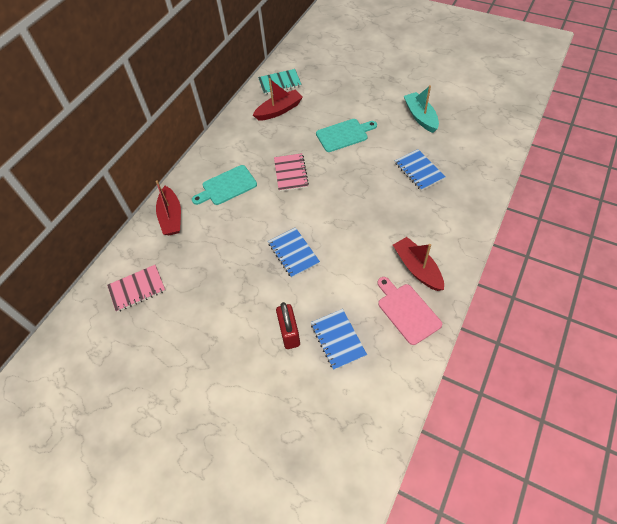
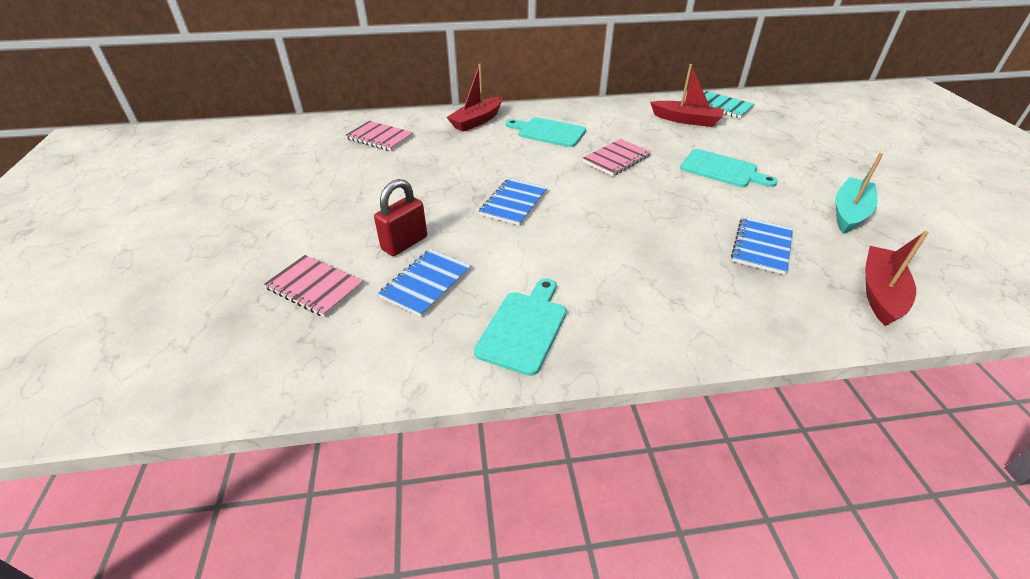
camera: 50 degrees right, 15 degrees down
(297, 403) = (315, 287): none -> pink notebook
(407, 311) = (523, 328): pink cutting board -> turquoise cutting board
(417, 268) = (602, 310): red boat -> red boat (880, 293)

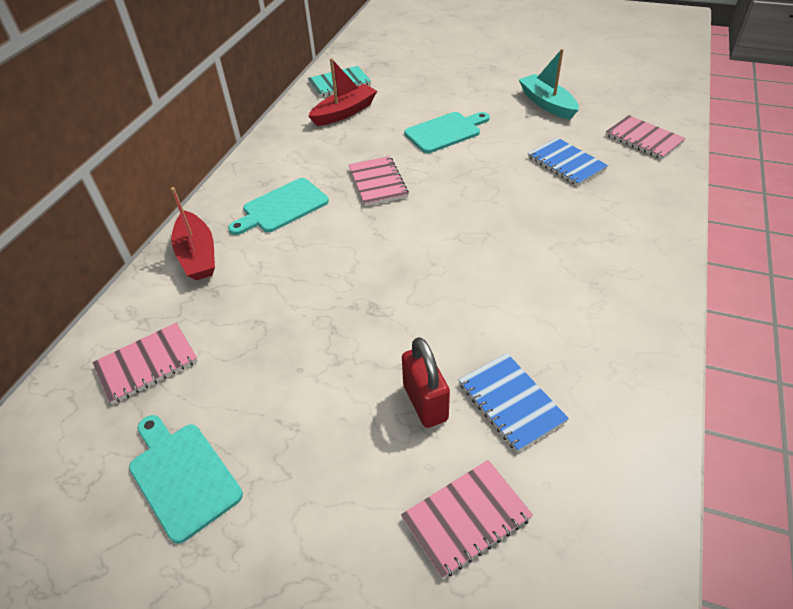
camera: 60 degrees left, 5 degrees up
(513, 203) = (405, 284): blue notebook -> none
(523, 328) = (611, 346): turquoise cutting board -> turquoise cutting board (182, 476)
(880, 293) = (643, 139): red boat -> pink notebook

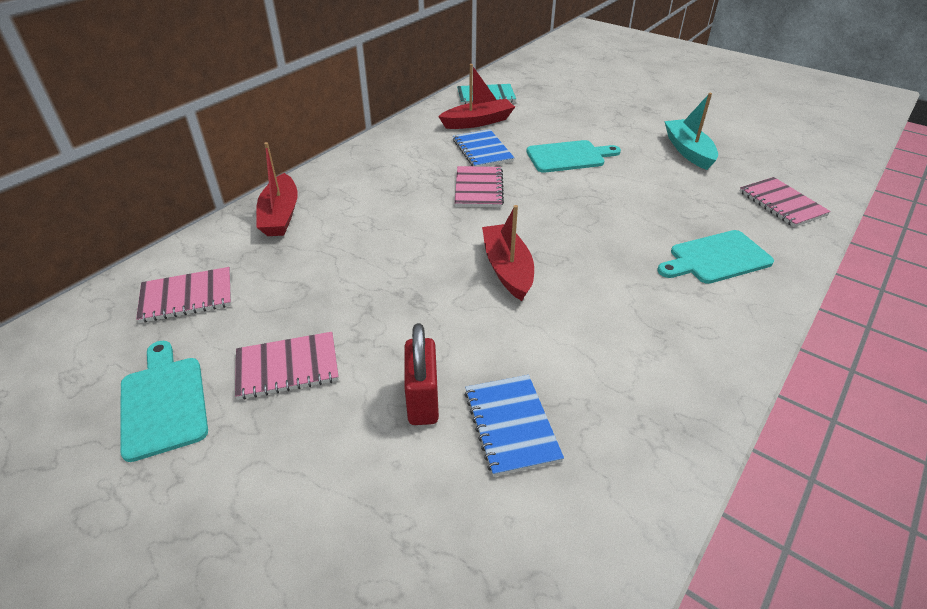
camera: 15 degrees right, 5 degrees down
(282, 207) = (377, 191): turquoise cutting board -> turquoise cutting board (716, 258)
(441, 257) = (507, 269): none -> red boat
(466, 518) = (407, 526): pink notebook -> pink notebook (287, 367)
(566, 163) = (683, 210): blue notebook -> blue notebook (482, 150)

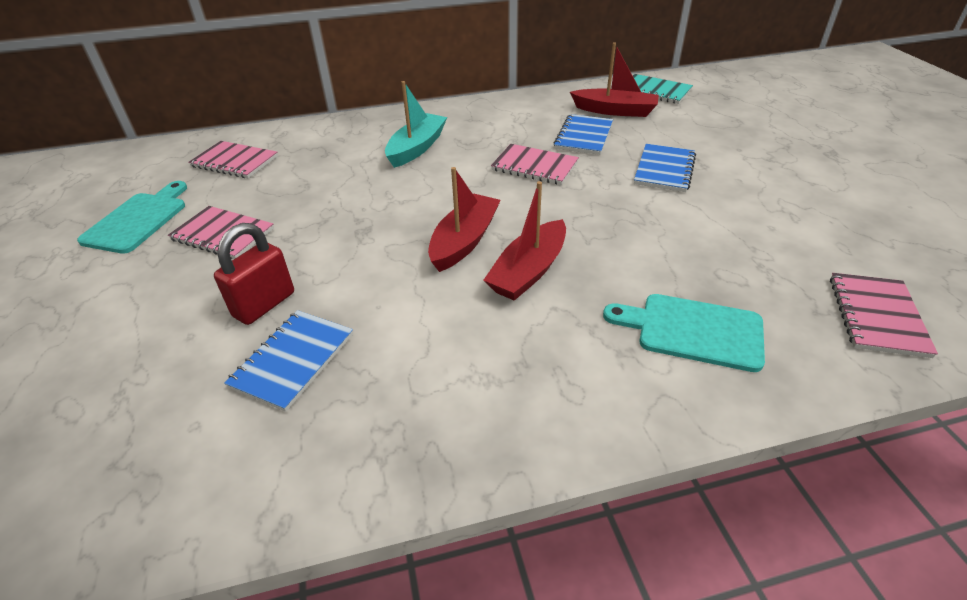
camera: 40 degrees right, 0 degrees up
(280, 215) = (359, 131): red boat -> red boat (529, 271)
(478, 188) = (534, 166): pink notebook -> pink notebook turned 75 degrees clockwise
(568, 156) = (664, 170): turquoise cutting board -> blue notebook
(688, 151) = (822, 212): turquoise boat -> turquoise boat (416, 148)

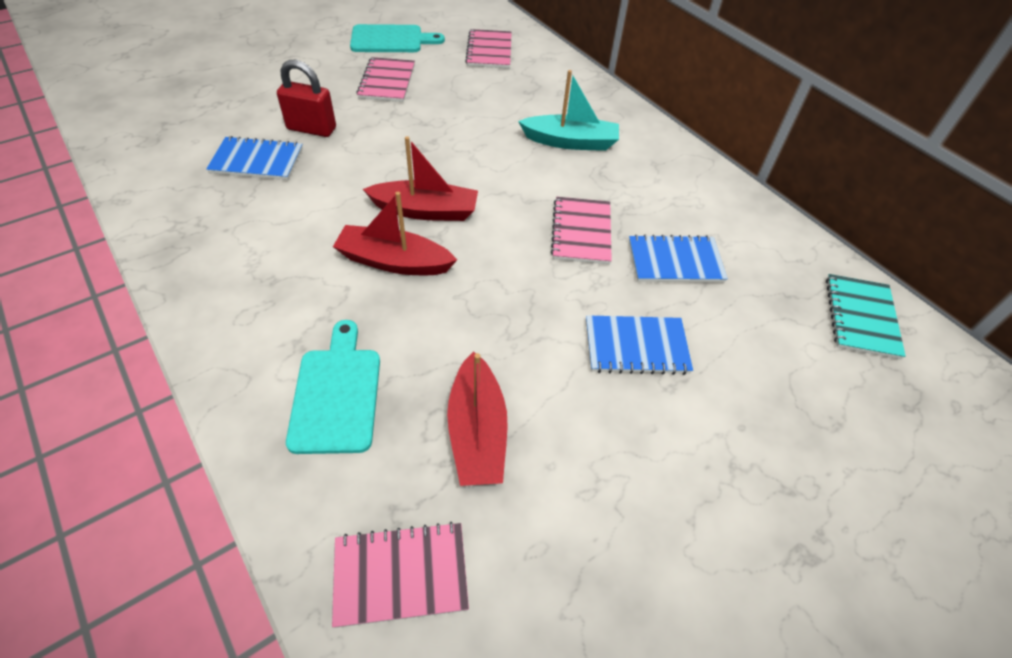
camera: 65 degrees right, 10 degrees up
(615, 111) = (765, 281): red boat -> red boat (477, 432)

